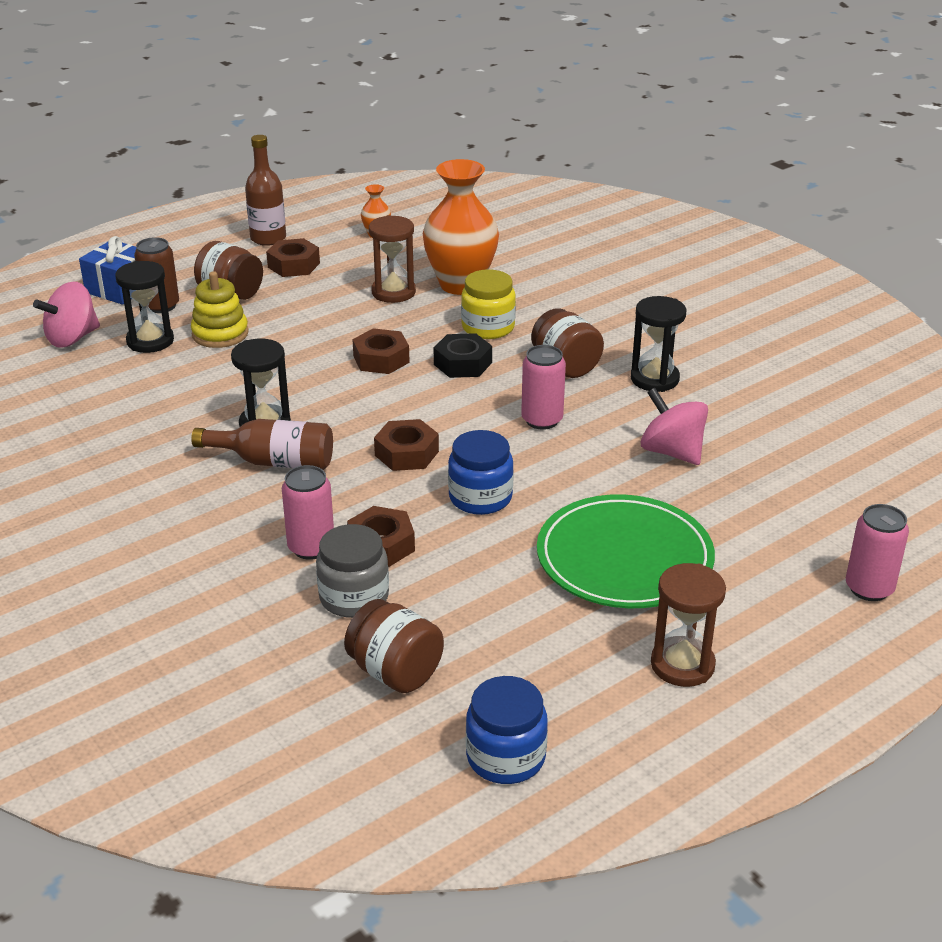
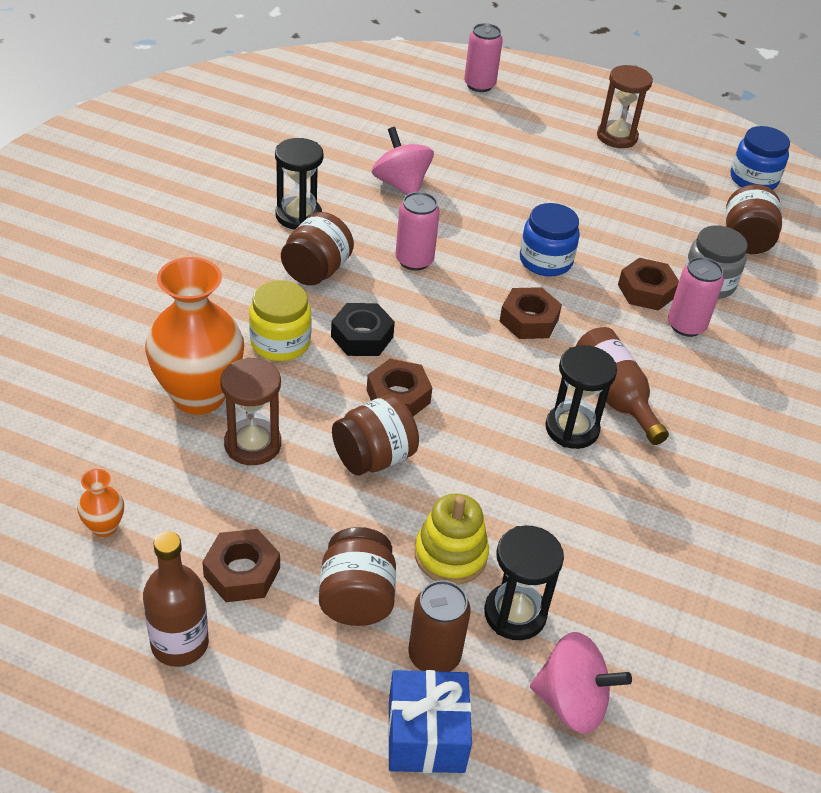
camera: 125 degrees left, 10 degrees up
(333, 331) = (373, 457): none -> brown jar
(624, 558) = (545, 178): green plate -> none
(672, 452) = (401, 185): pink spinning top -> pink spinning top turned 135 degrees clockwise

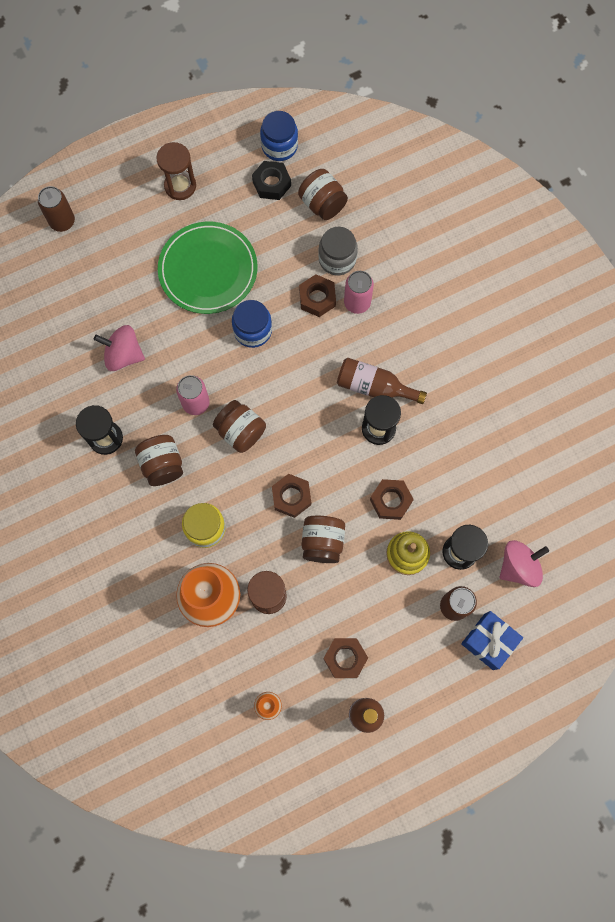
camera: 45 degrees left, 30 degrees up
(356, 598) = (398, 616): brown jar -> brown jar (240, 431)
(362, 337) = (234, 481): black nut -> black nut (271, 184)
(479, 85) = (62, 221): pink can -> brown can
(528, 320) = (290, 382): brown nut -> brown nut (390, 501)
(563, 196) = (208, 270): none -> green plate

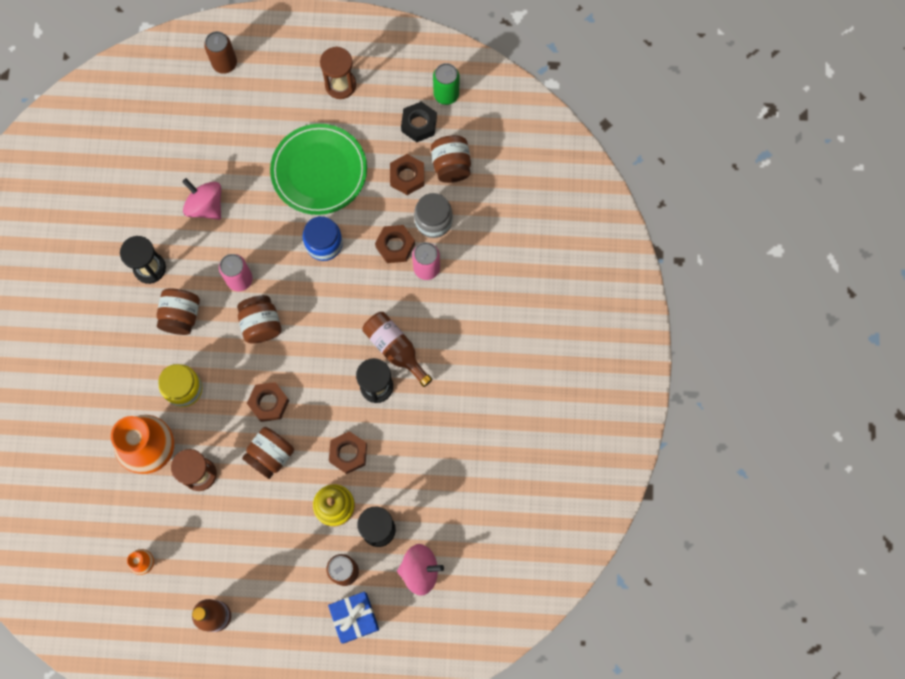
camera: 30 degrees right, 0 degrees up
(279, 146) = (446, 94): blue jar -> green can
(345, 658) = (229, 561): brown nut -> brown nut (407, 177)

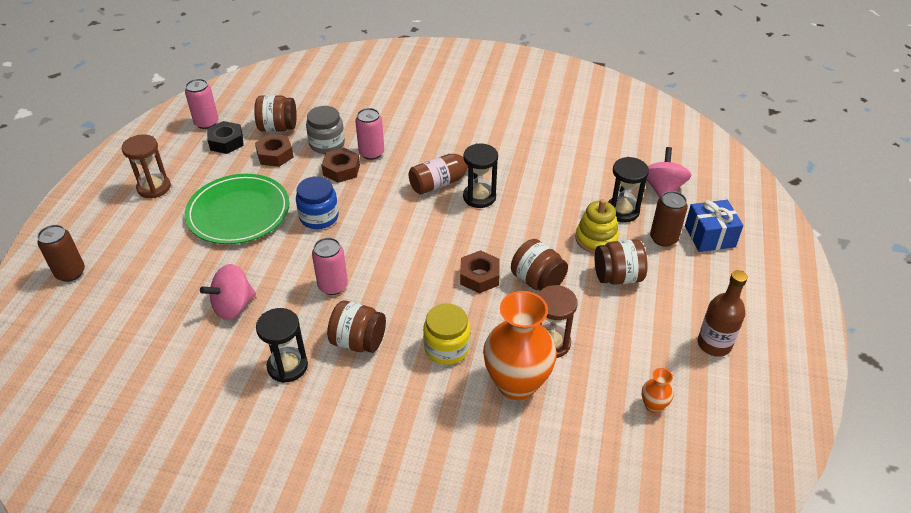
camera: 80 degrees left, 30 degrees down
(261, 324) = (390, 273): brown jar -> brown jar (617, 277)
(348, 453) = (543, 223): brown nut -> none
(446, 94) = (206, 123): green can -> pink can

